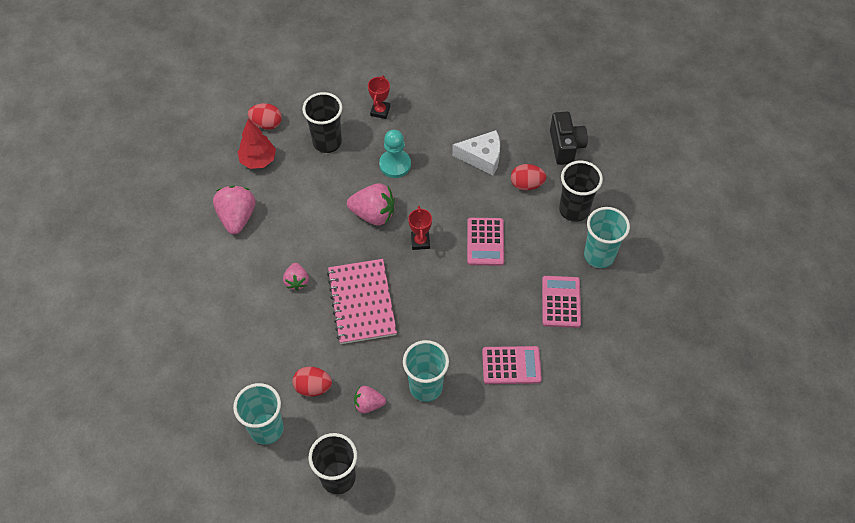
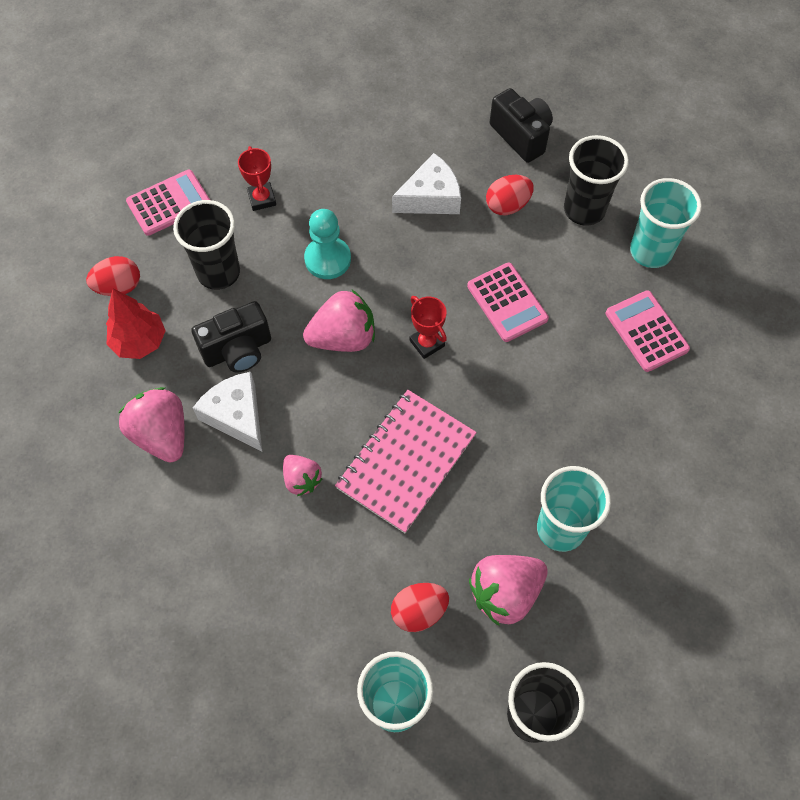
camera: 30 degrees left, 5 degrees up
(284, 228) = (236, 416): none -> white cheese
(309, 191) = (238, 350): none -> black camera
(362, 302) = (406, 462): pink notebook -> pink notebook turned 75 degrees clockwise
(368, 404) = (505, 593): pink strawberry -> pink strawberry, size x1.68
(511, 365) = (644, 443): pink calculator -> pink calculator (169, 203)

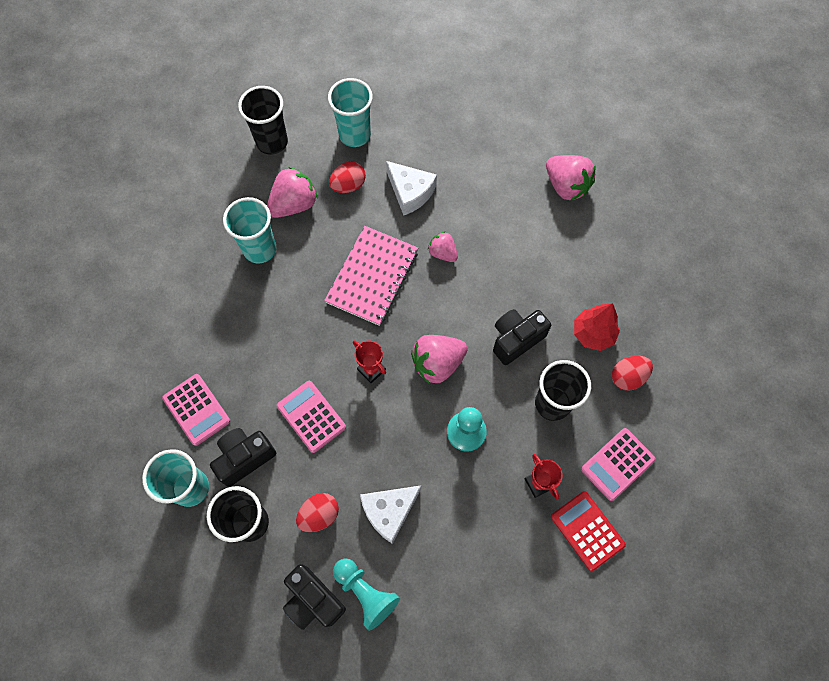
camera: 170 degrees right, 5 degrees up
(161, 434) = (550, 267): pink strawberry -> pink strawberry (566, 186)
(225, 151) = (587, 530): none -> red calculator
(236, 416) = (501, 289): white cheese -> white cheese (410, 192)
(467, 134) = (365, 593): none -> turquoise pawn
(588, 271) = (244, 458): none -> black camera

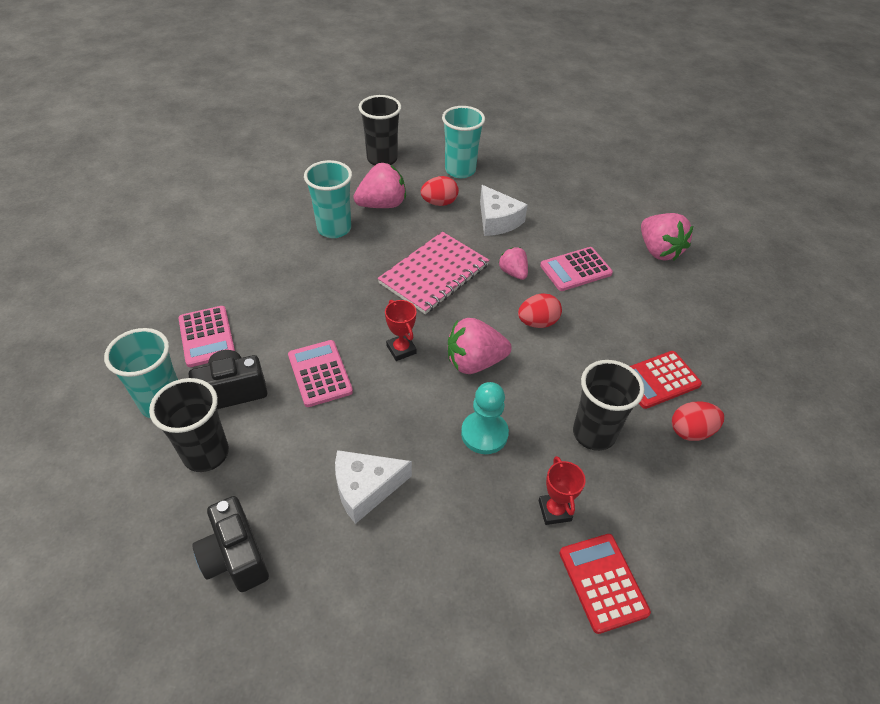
camera: 15 degrees right, 20 degrees down
(319, 515) = (285, 468): red egg -> red egg (537, 322)
(365, 593) = (301, 569): turquoise pawn -> none
(516, 339) = (568, 363): black camera -> none
(593, 334) = (658, 380): red tree -> red calculator
(617, 464) = (659, 518): pink calculator -> pink calculator (575, 269)

